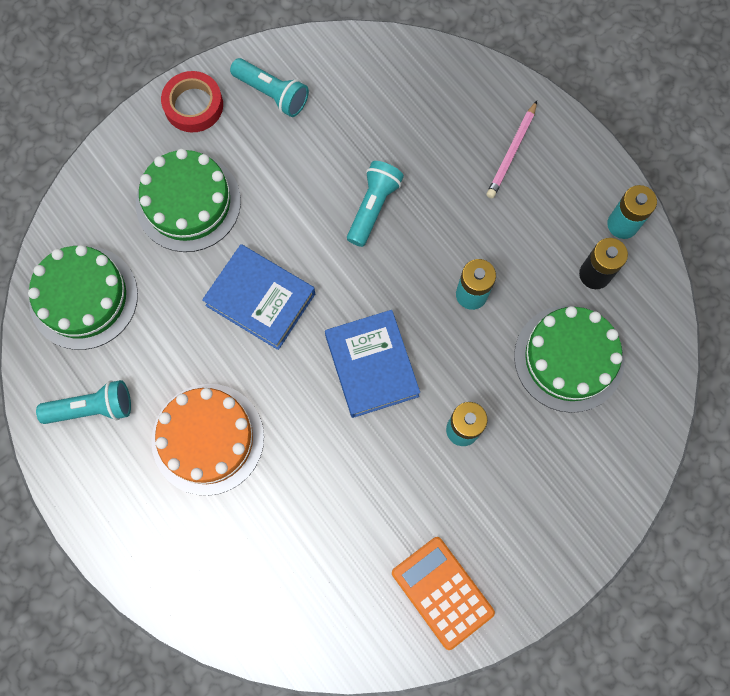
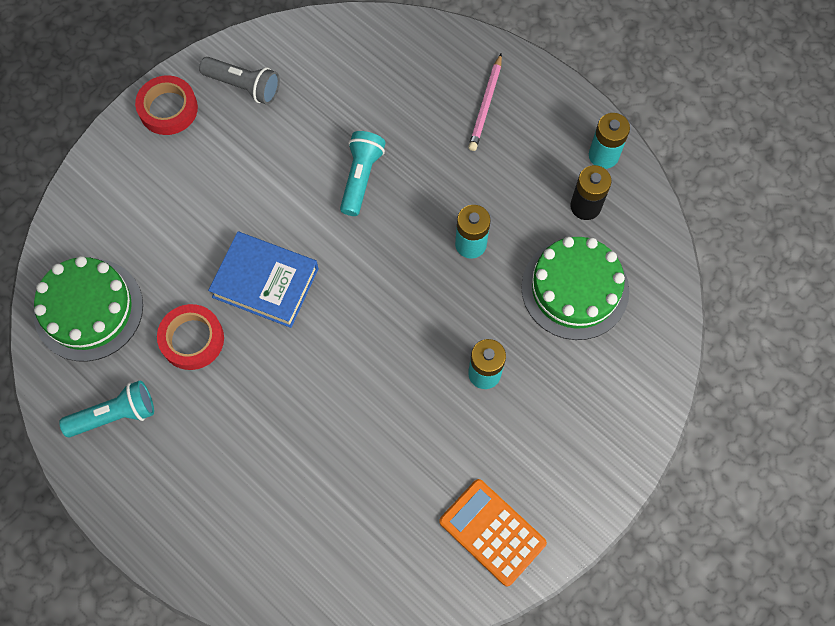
camera: 10 degrees left, 5 degrees down
(179, 345) = (192, 339): none -> red tape
(188, 202) = (178, 202): green cake -> none
(208, 439) = (235, 425): orange cake -> none
(272, 94) = (244, 86): turquoise flashlight -> grey flashlight
(371, 366) = (385, 328): blue book -> none

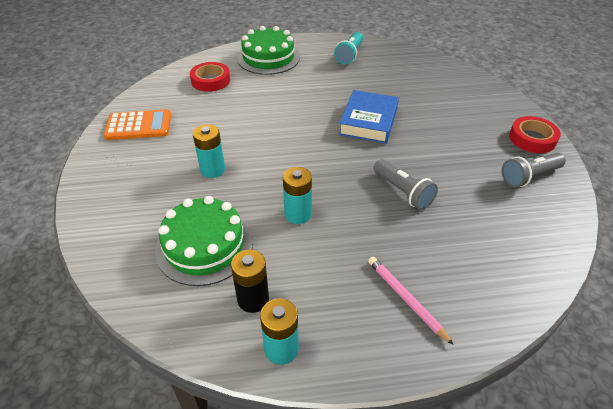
camera: 130 degrees right, 25 degrees down
(88, 309) = (414, 67): green cake -> green cake (268, 58)
(192, 339) = (362, 87): red tape -> red tape (210, 80)
(265, 282) = (368, 121): blue book -> blue book turned 45 degrees counterclockwise
(361, 177) = (403, 192): turquoise flashlight -> grey flashlight

